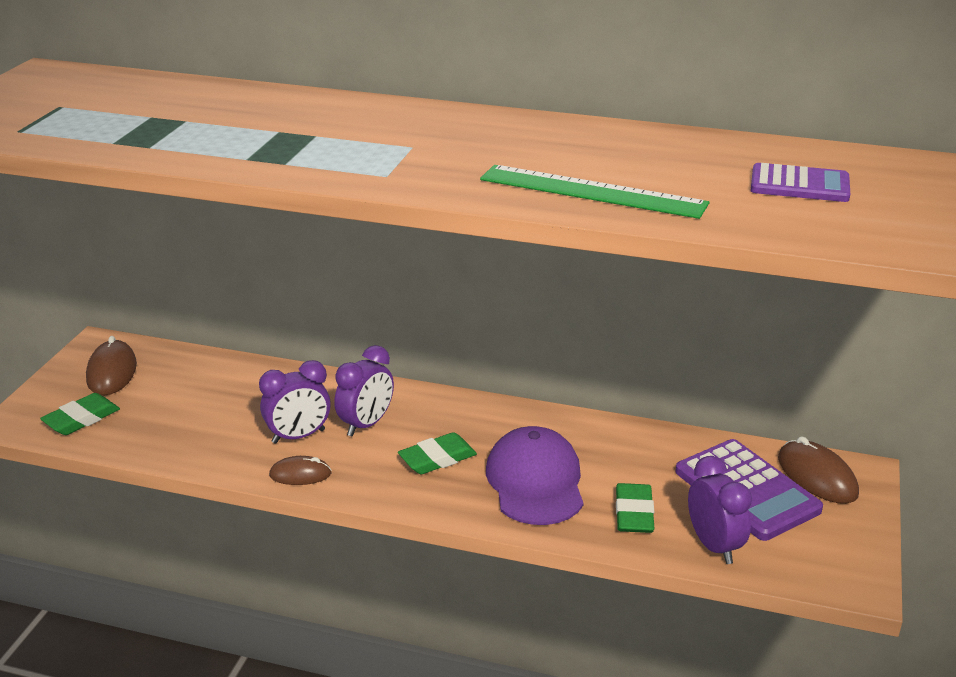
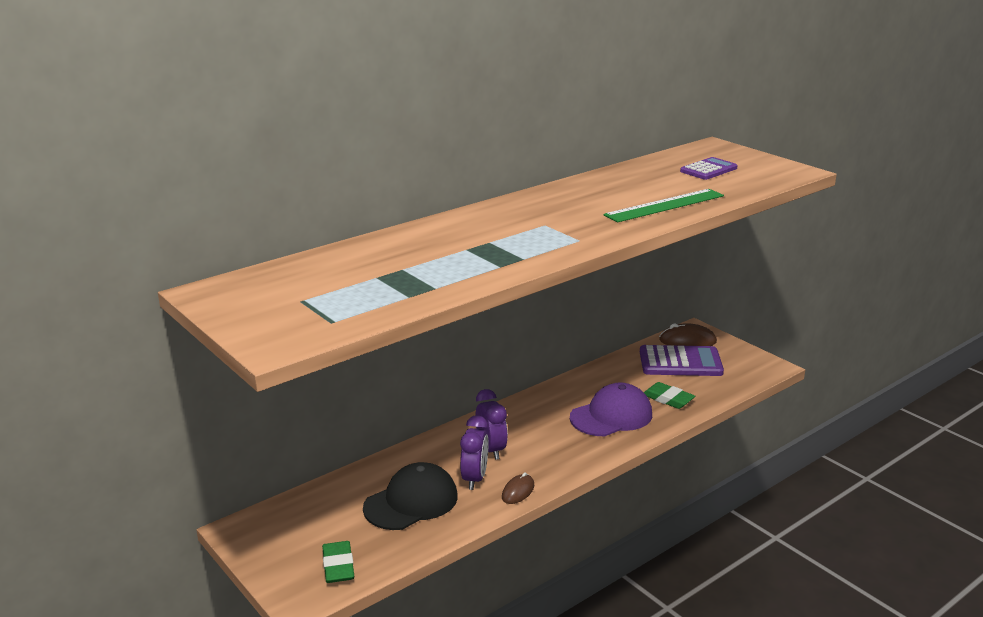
camera: 55 degrees left, 5 degrees down
(111, 372) = (289, 534): brown mouse -> none
(220, 415) = (411, 502): none -> black cap
(437, 458) = (555, 438): green eraser -> none
(535, 482) = (611, 416): purple cap -> purple cap turned 120 degrees clockwise
(714, 546) = (714, 389): purple clock -> none

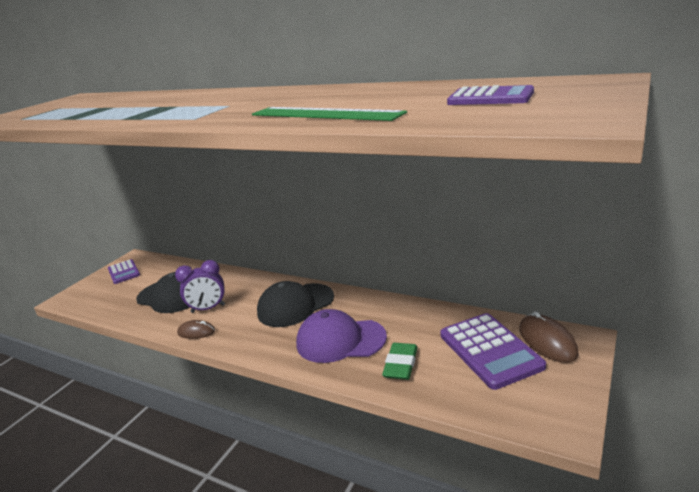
camera: 70 degrees right, 0 degrees up
(280, 540) = (124, 272): none -> purple calculator
(338, 566) = (98, 297): green eraser -> none
(491, 450) = (251, 302): purple clock -> none
(527, 426) = (295, 305): none -> black cap
(611, 416) = (340, 340): purple cap -> purple cap turned 150 degrees clockwise

